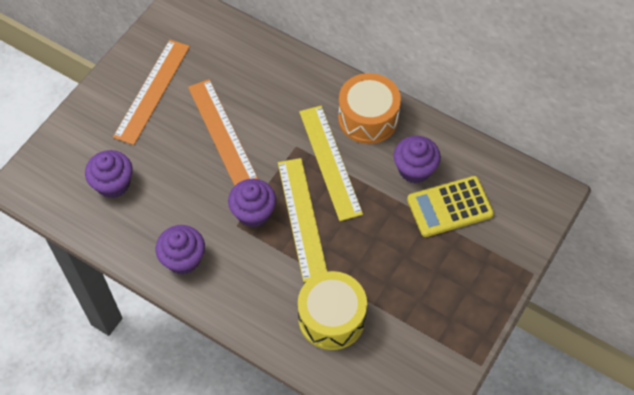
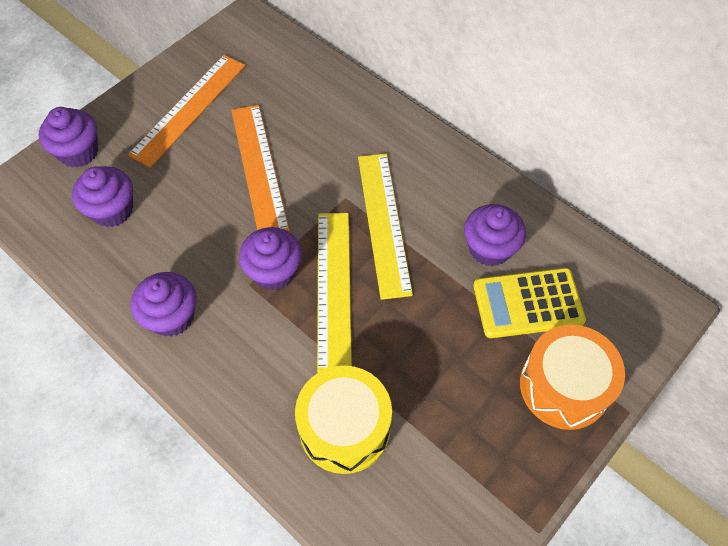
camera: 10 degrees right, 0 degrees up
(71, 140) = (78, 152): none -> purple cupcake
(368, 118) = (441, 177): orange drum -> orange drum (564, 386)

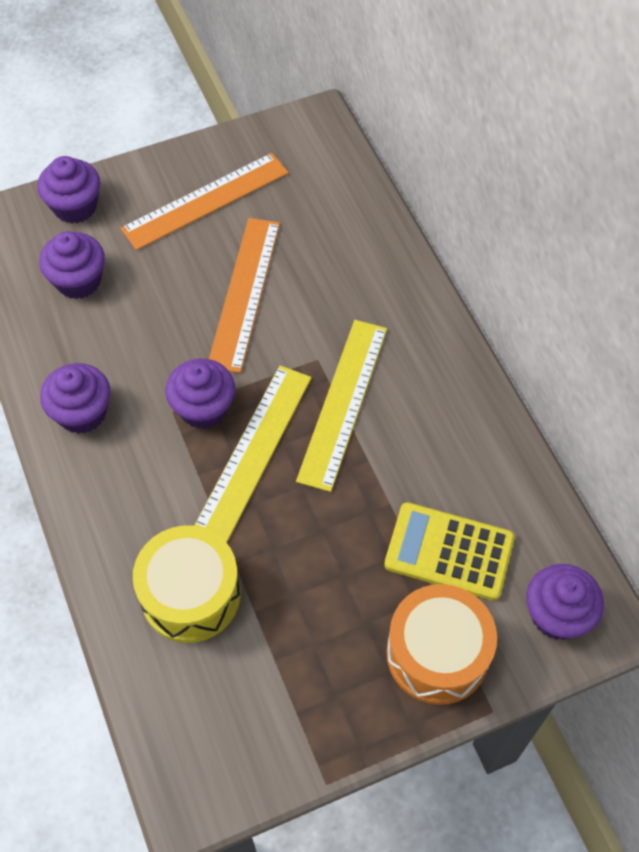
camera: 25 degrees right, 0 degrees up
(489, 248) = (441, 476): purple cupcake -> purple cupcake (557, 614)

